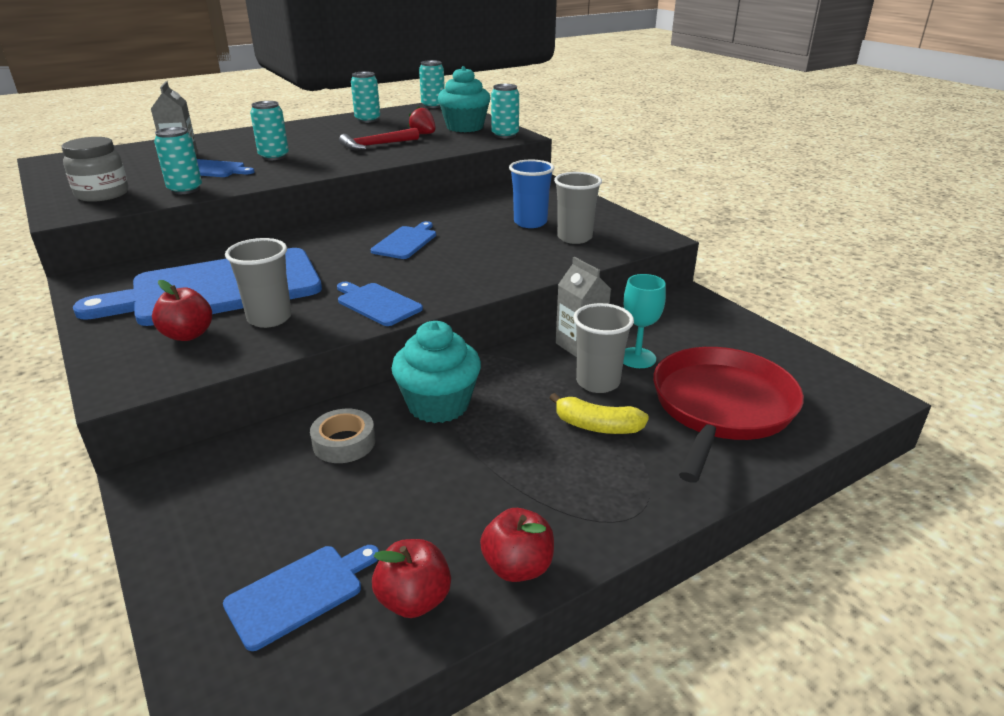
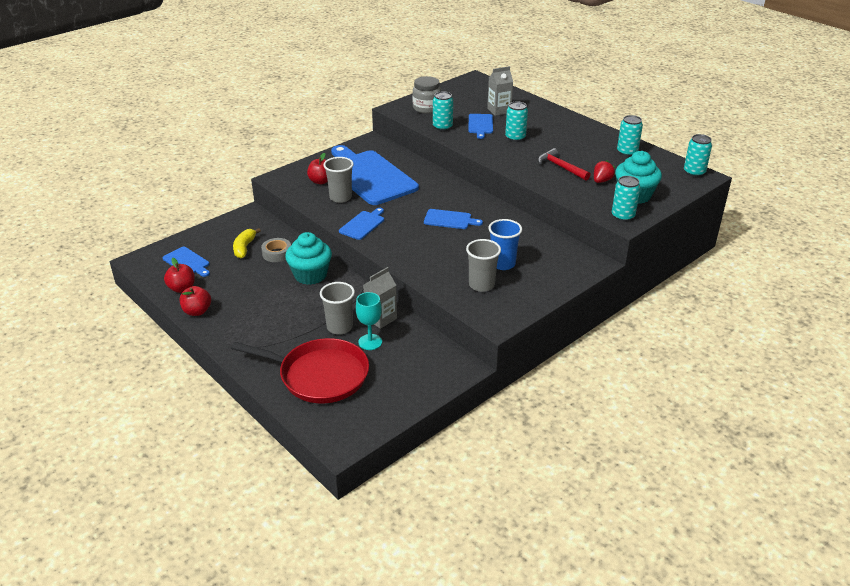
camera: 80 degrees right, 5 degrees up
(597, 426) = (296, 329): yellow banana -> yellow banana (244, 248)

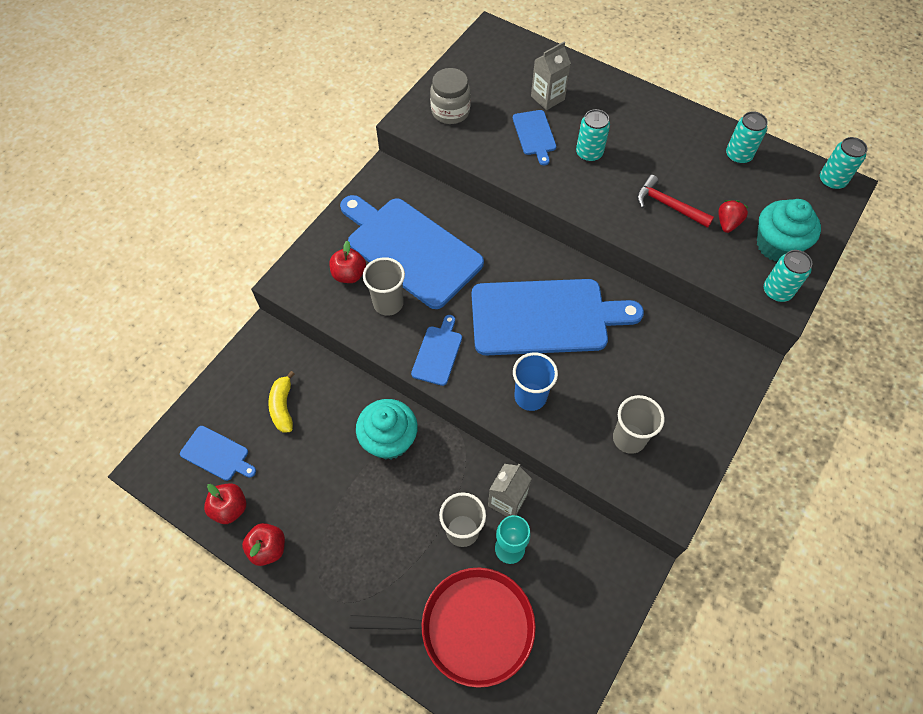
camera: 15 degrees left, 25 degrees up
(277, 253) = (330, 408): grey tape -> none
(442, 127) = (486, 149): turquoise can -> none
(449, 219) = (545, 317): blue cutting board -> blue cutting board, size x2.23
(502, 264) = (640, 390): blue cup -> blue cup (530, 396)

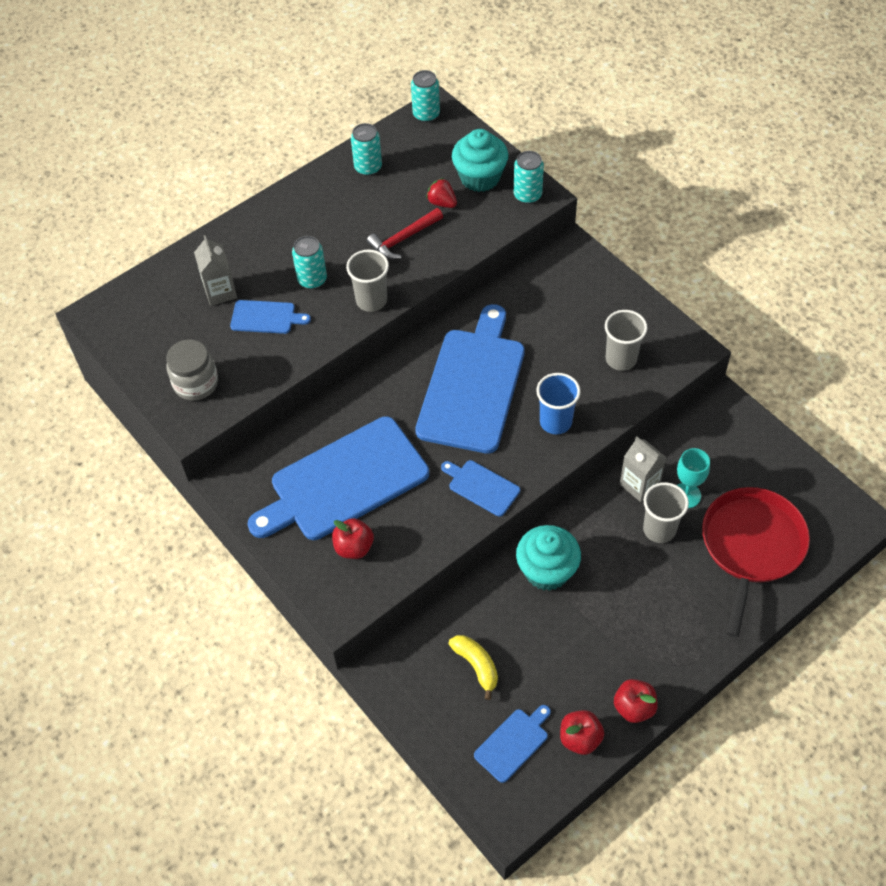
camera: 70 degrees left, 5 degrees down
(283, 407) = (476, 665): yellow banana -> yellow banana turned 135 degrees counterclockwise
(388, 303) = (405, 518): grey cup -> grey cup (371, 300)

